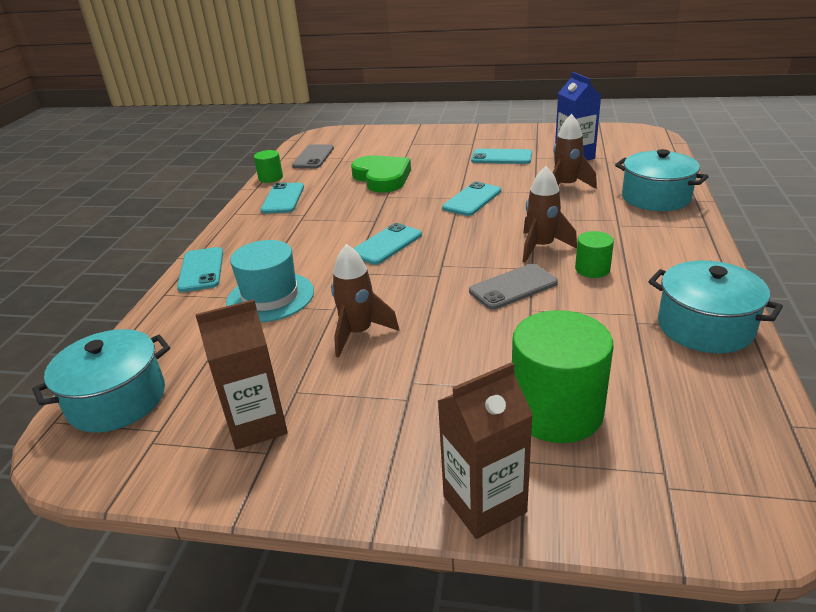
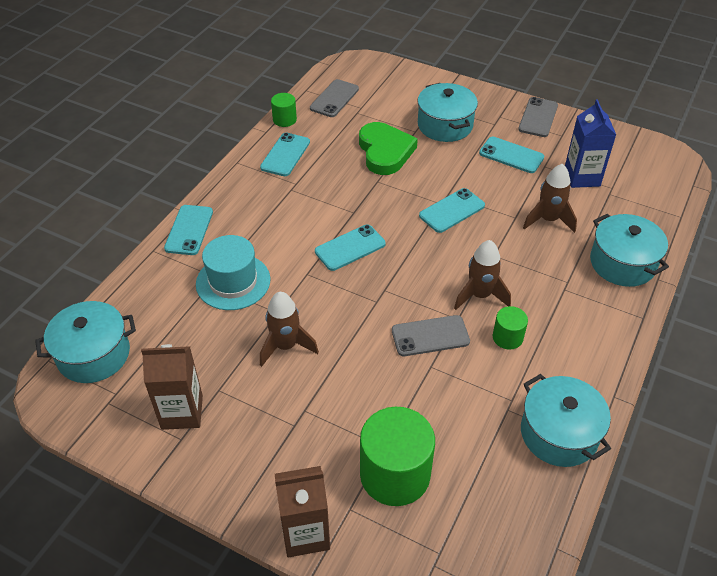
camera: 15 degrees right, 15 degrees up
(428, 152) = (445, 125): none -> turquoise pot
(508, 133) = (538, 117): none -> grey phone

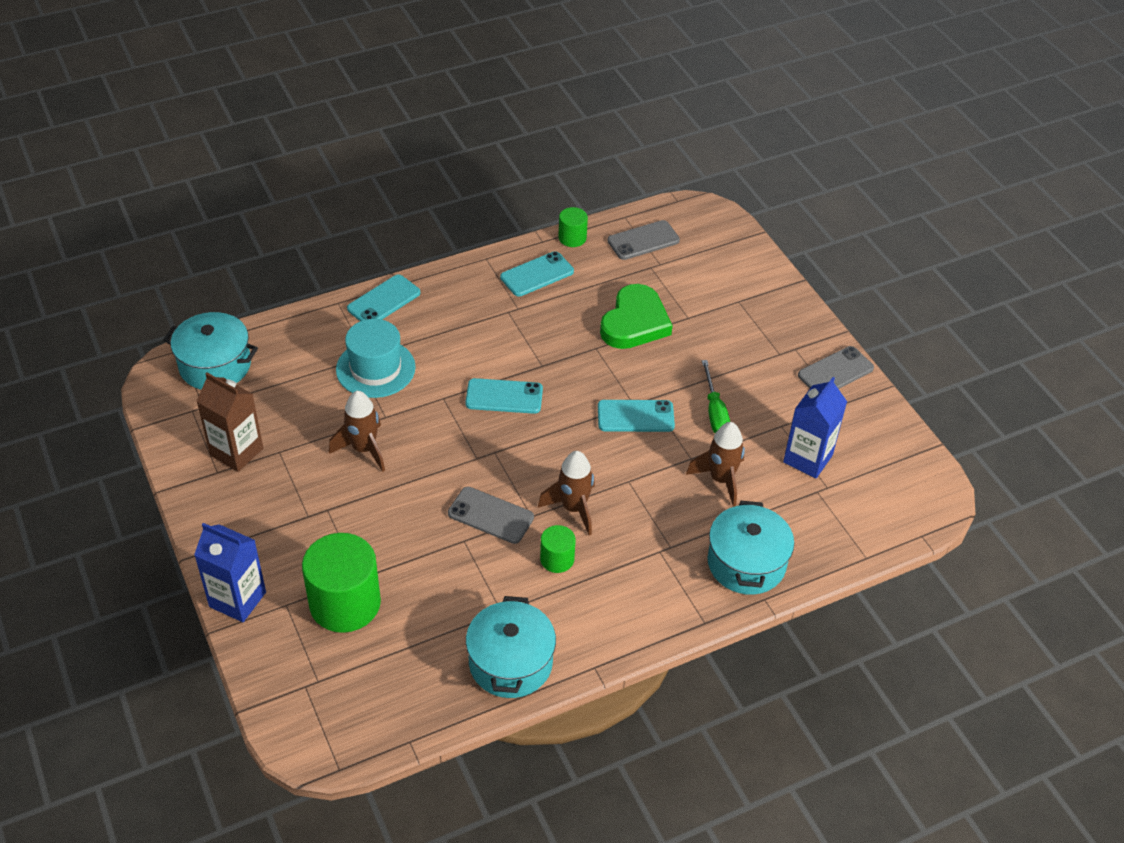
camera: 35 degrees right, 0 degrees up
(305, 533) = (237, 599): brown carton -> blue carton
(445, 125) = (725, 327): turquoise pot -> none
(496, 180) = (714, 411): none -> green screwdriver
(511, 155) = (759, 395): turquoise phone -> none

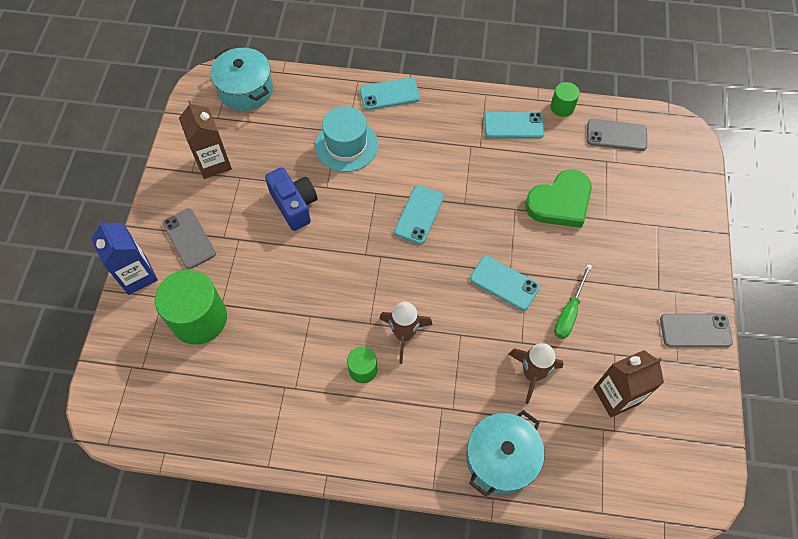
camera: 35 degrees right, 15 degrees up
(364, 449) = (294, 205): brown rocket -> blue camera
(490, 515) = (342, 306): grey phone -> grey phone (189, 238)
(504, 396) = (419, 214): turquoise phone -> turquoise phone turned 75 degrees clockwise
(510, 663) = (272, 434): turquoise pot -> none
(807, 458) = (616, 395): blue carton -> brown carton

